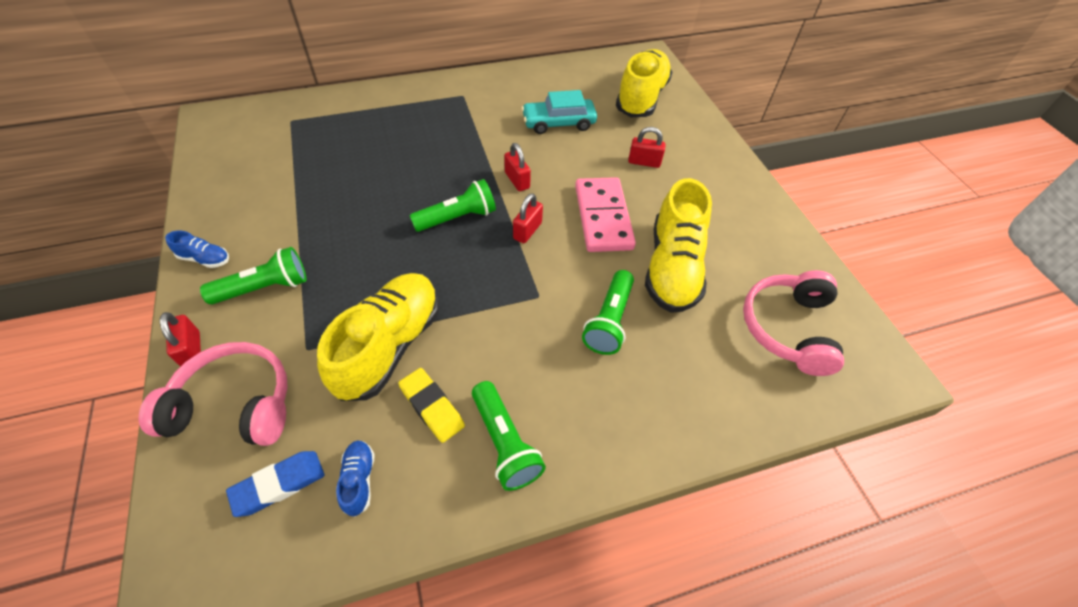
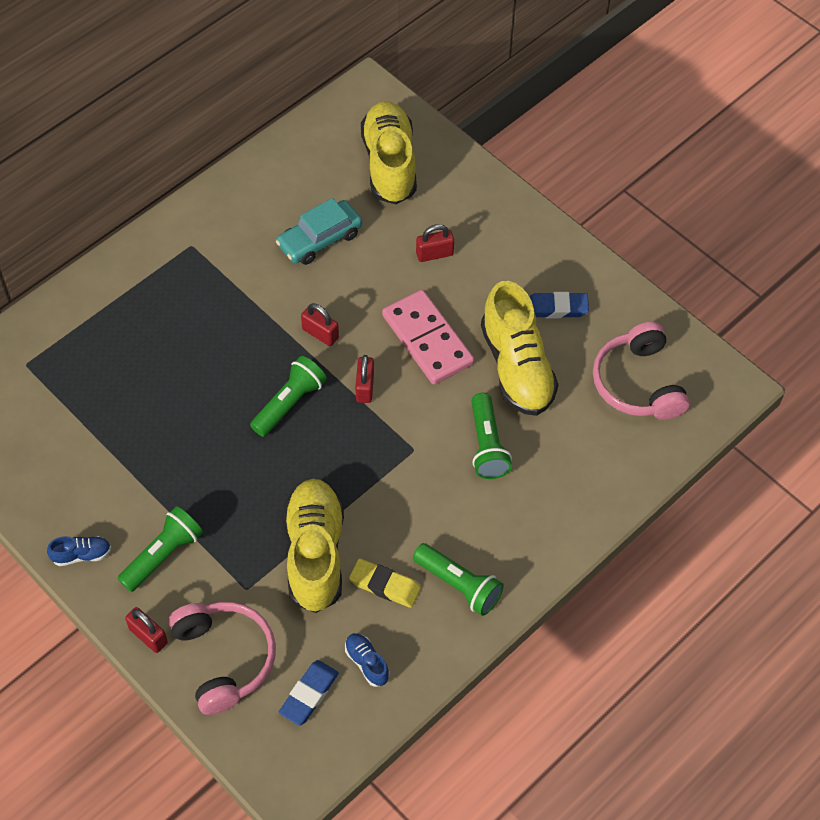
camera: 25 degrees left, 5 degrees up
(235, 404) = (224, 658): pink headphones -> pink headphones turned 90 degrees clockwise
(732, 237) = (556, 308): none -> blue eraser

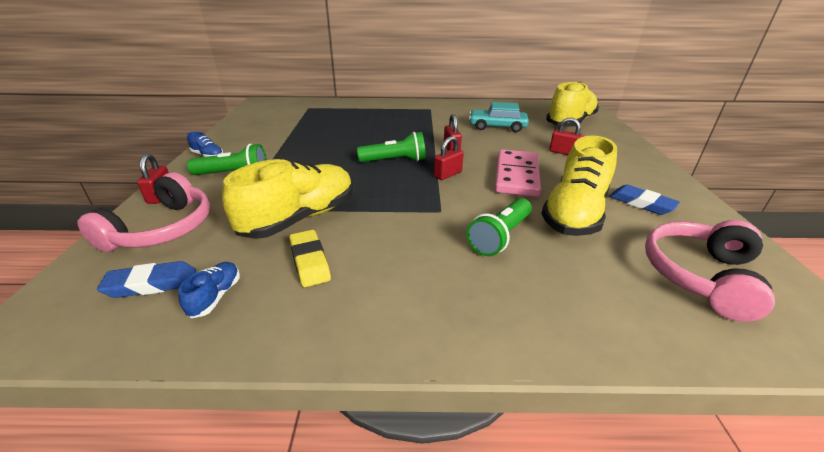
camera: 45 degrees right, 25 degrees down
(459, 585) = (361, 300): green flashlight -> none

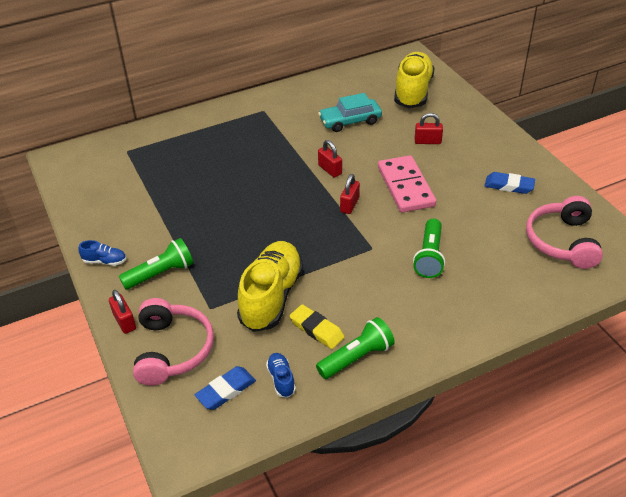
camera: 25 degrees left, 10 degrees up
(395, 161) = (291, 204): green flashlight -> green flashlight (356, 357)
(574, 213) = (468, 214): yellow shoe -> none

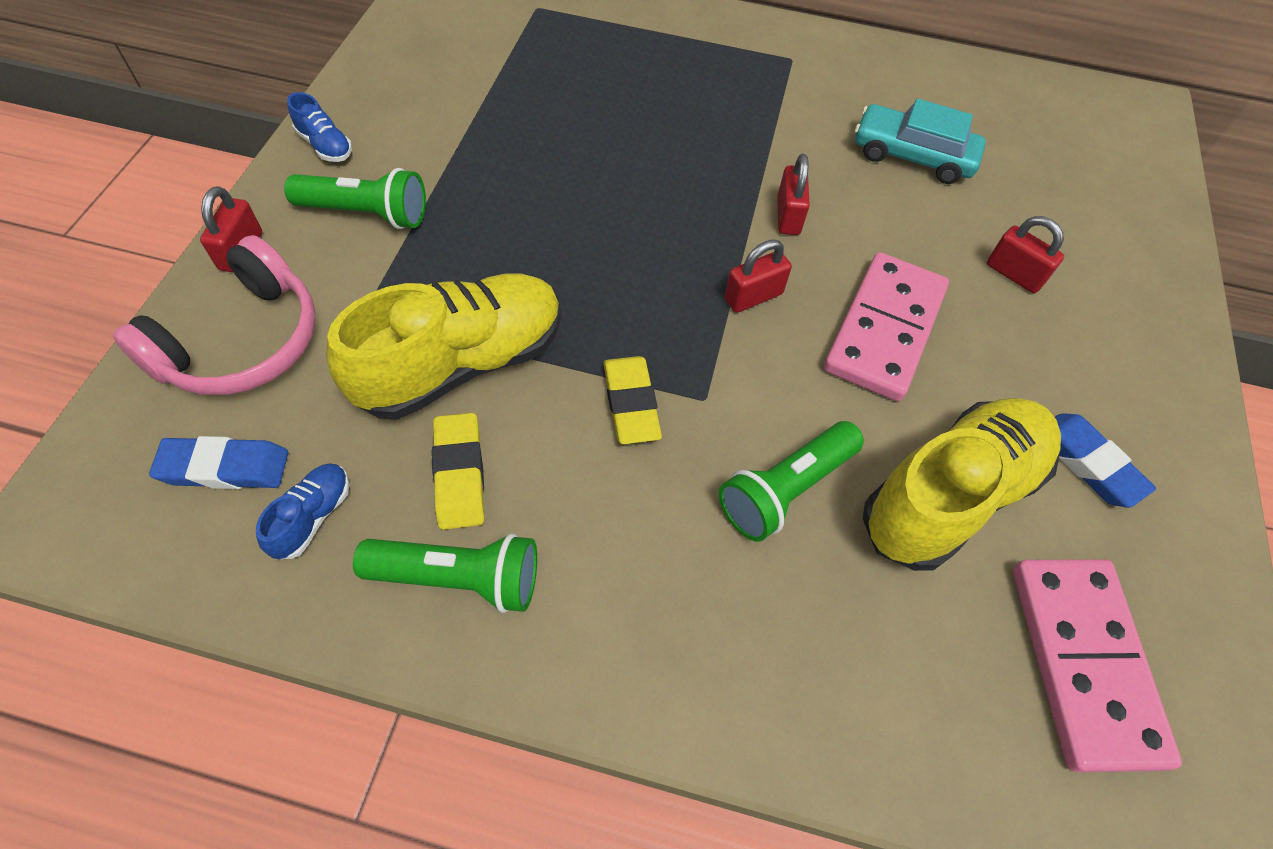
camera: 35 degrees right, 15 degrees up
(348, 267) = (631, 403): none -> yellow eraser
(413, 92) = (1081, 170): yellow shoe -> yellow shoe (950, 495)
(562, 241) = (1084, 662): pink headphones -> pink domino

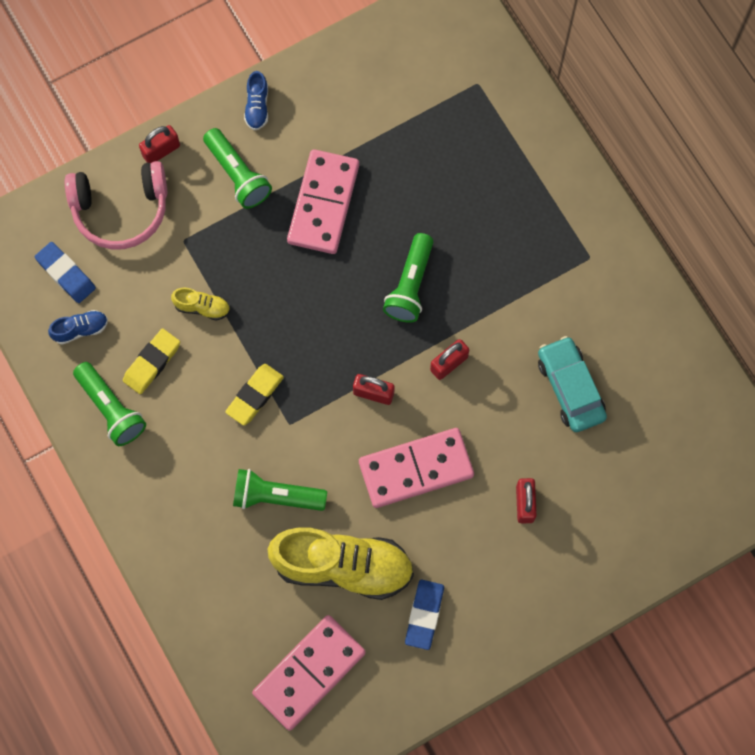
camera: 50 degrees right, 15 degrees up
(462, 364) = (202, 307): yellow shoe -> yellow shoe, size x0.43
(495, 176) = (323, 204): none -> pink domino
(668, 181) = (410, 285): none -> green flashlight

